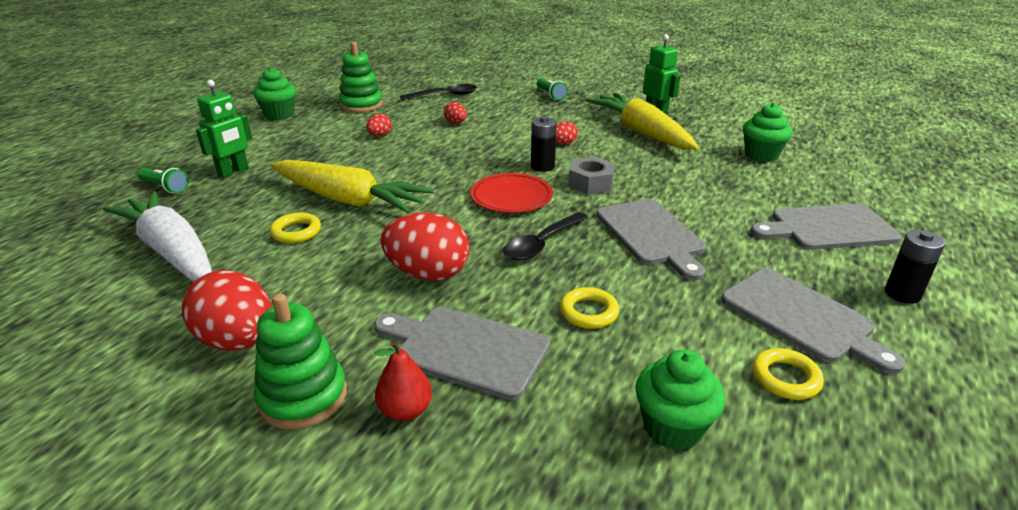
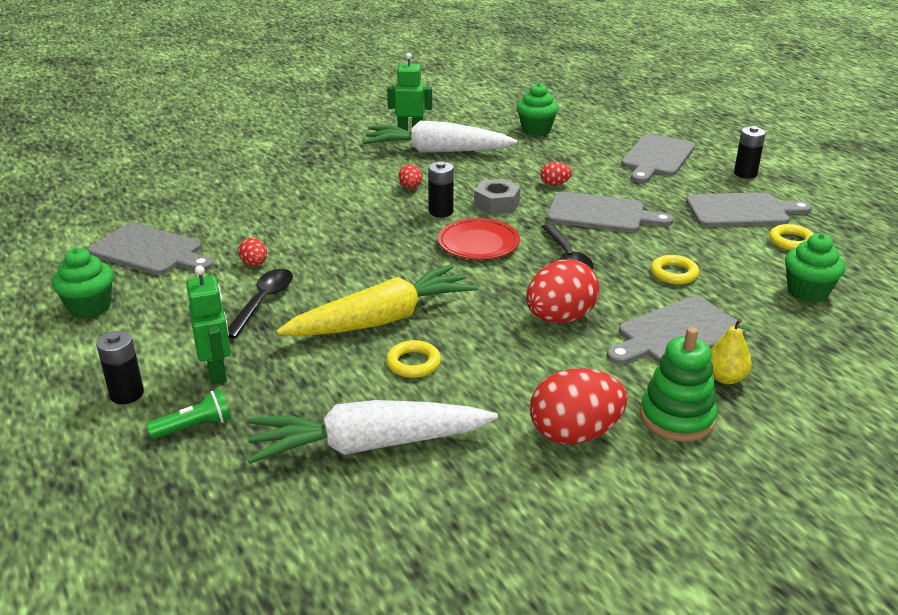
camera: 55 degrees left, 0 degrees up
(190, 157) = (127, 394): none -> black battery
(361, 105) = (150, 251): green stacking toy -> grey cutting board
(405, 410) = (725, 378): red pear -> yellow pear
(444, 95) = (206, 201): black spoon -> black spoon (263, 302)
(456, 123) = (287, 217): red egg -> red egg (554, 184)
(550, 95) = (297, 154): green flashlight -> none
(641, 132) = (436, 151): yellow carrot -> white carrot

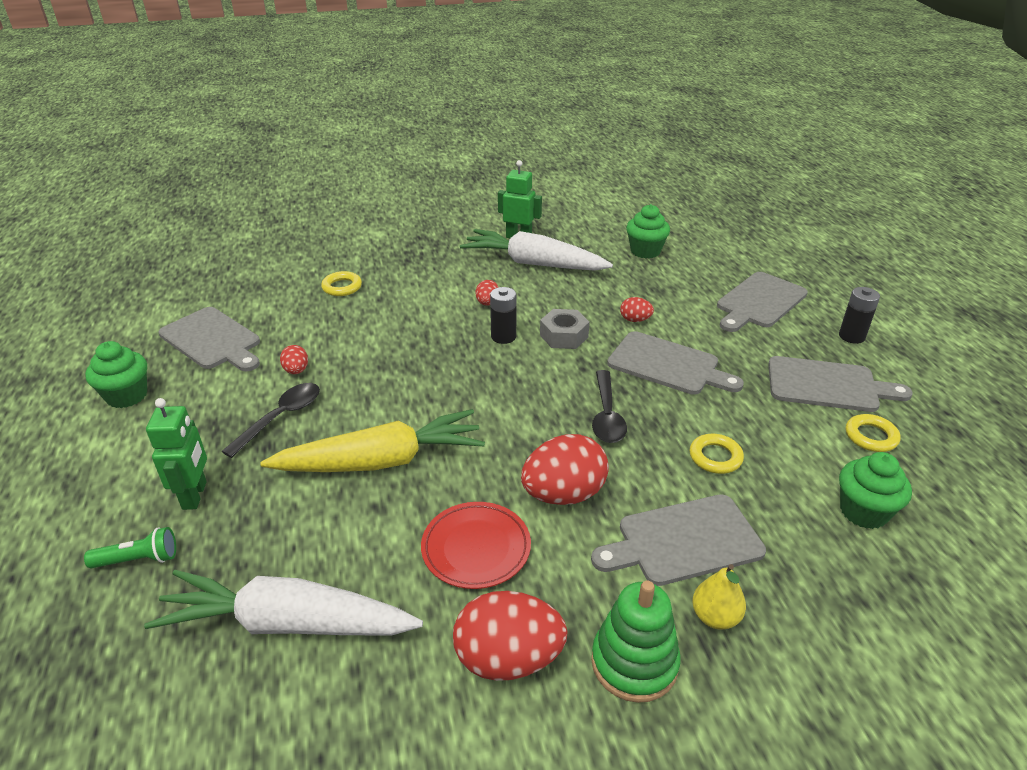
camera: 15 degrees right, 5 degrees up
(127, 394) = (101, 505): black battery -> none
(413, 363) = (385, 524): yellow ring -> yellow ring (342, 287)
(478, 243) = (522, 382): red plate -> red plate (476, 548)

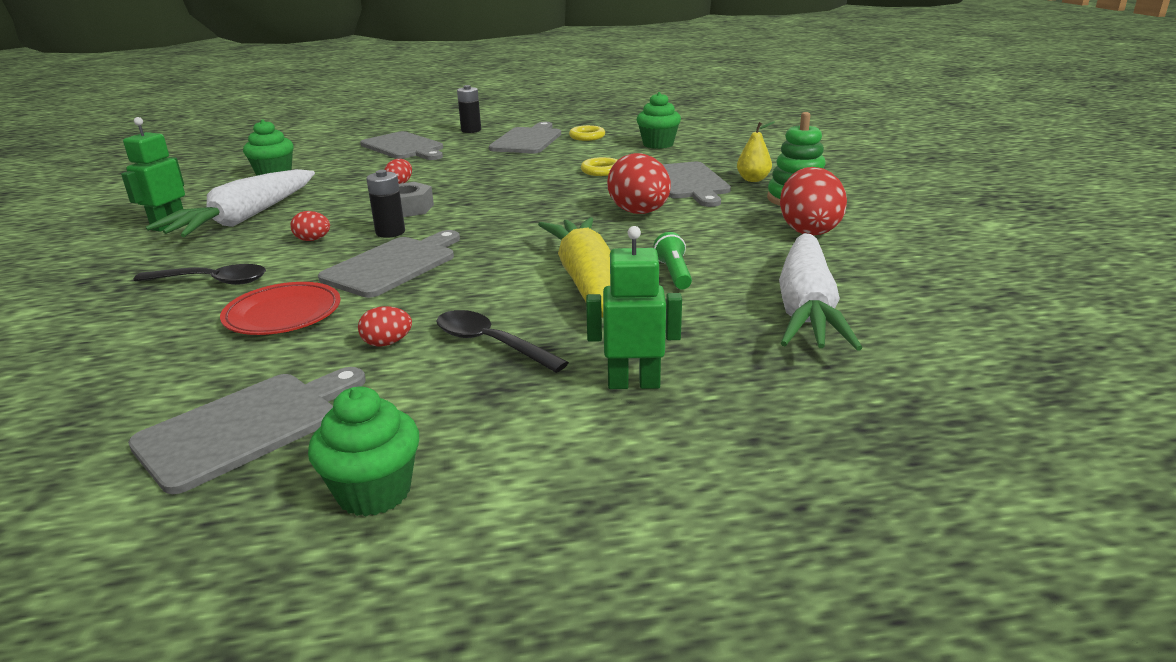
camera: 85 degrees left, 10 degrees down
(138, 559) = (746, 405): green flashlight -> green flashlight (674, 273)
(342, 287) = (177, 328): yellow ring -> none
(476, 548) = (703, 240): red plate -> red plate (283, 314)
(607, 415) = (541, 197): black spoon -> black spoon (212, 281)
(668, 365) = (479, 177): grey cutting board -> grey cutting board (393, 265)

